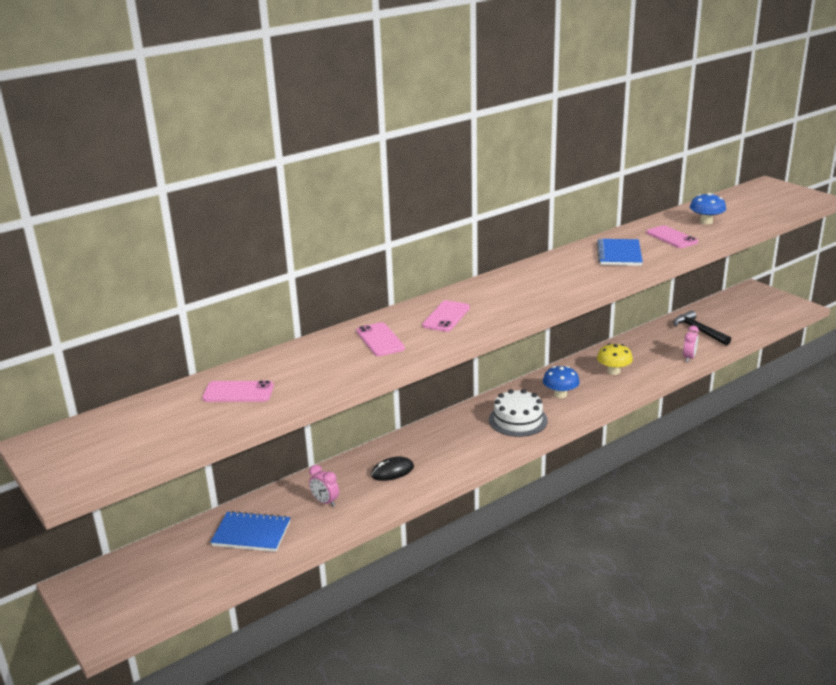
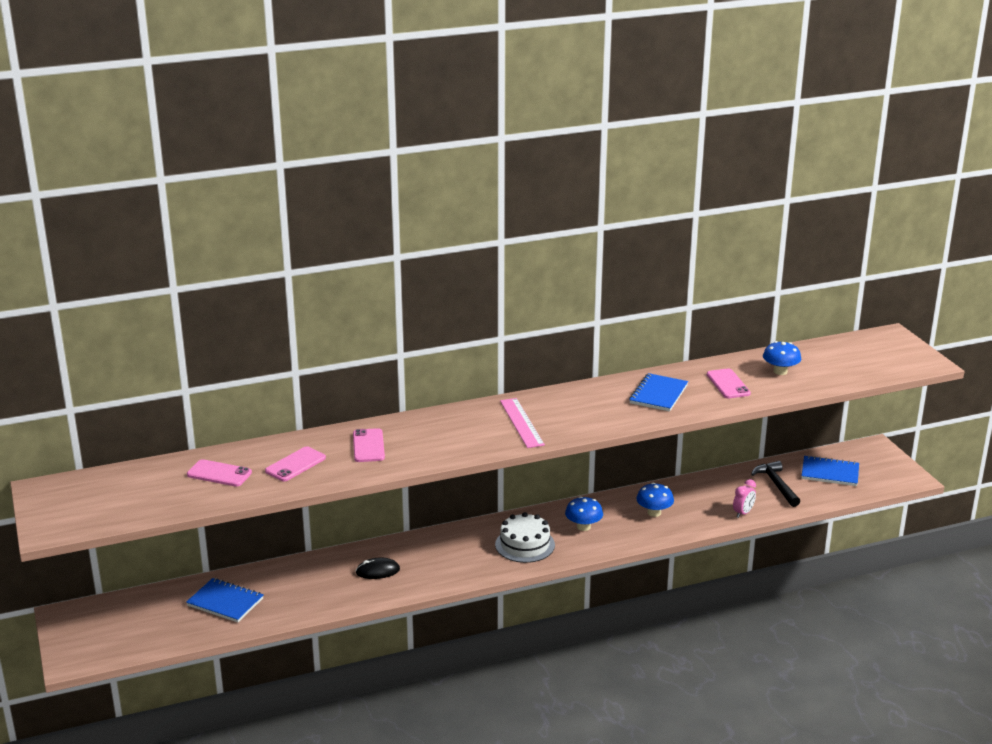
camera: 15 degrees right, 0 degrees up
(325, 502) = (302, 587): pink clock -> none
(446, 317) = (443, 433): pink phone -> pink phone (295, 464)
(514, 296) = (521, 422): none -> pink ruler
(613, 371) = (654, 512): yellow mushroom -> blue mushroom
(734, 314) = (830, 473): none -> blue notebook

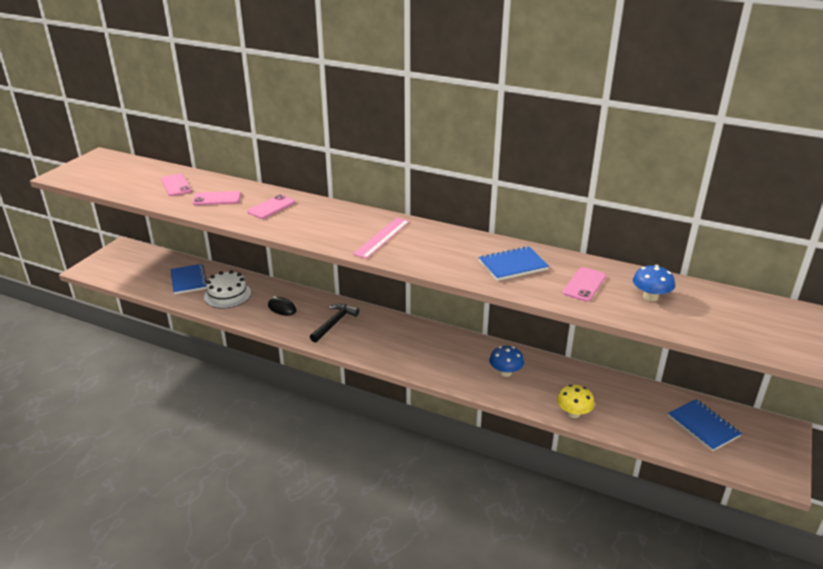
camera: 45 degrees right, 5 degrees up
(525, 545) = (385, 342): white cake -> white cake (227, 295)
(583, 527) = (441, 353): blue mushroom -> none
(743, 513) = (573, 413): pink clock -> yellow mushroom
(776, 485) = (637, 408): black hammer -> black hammer (334, 323)

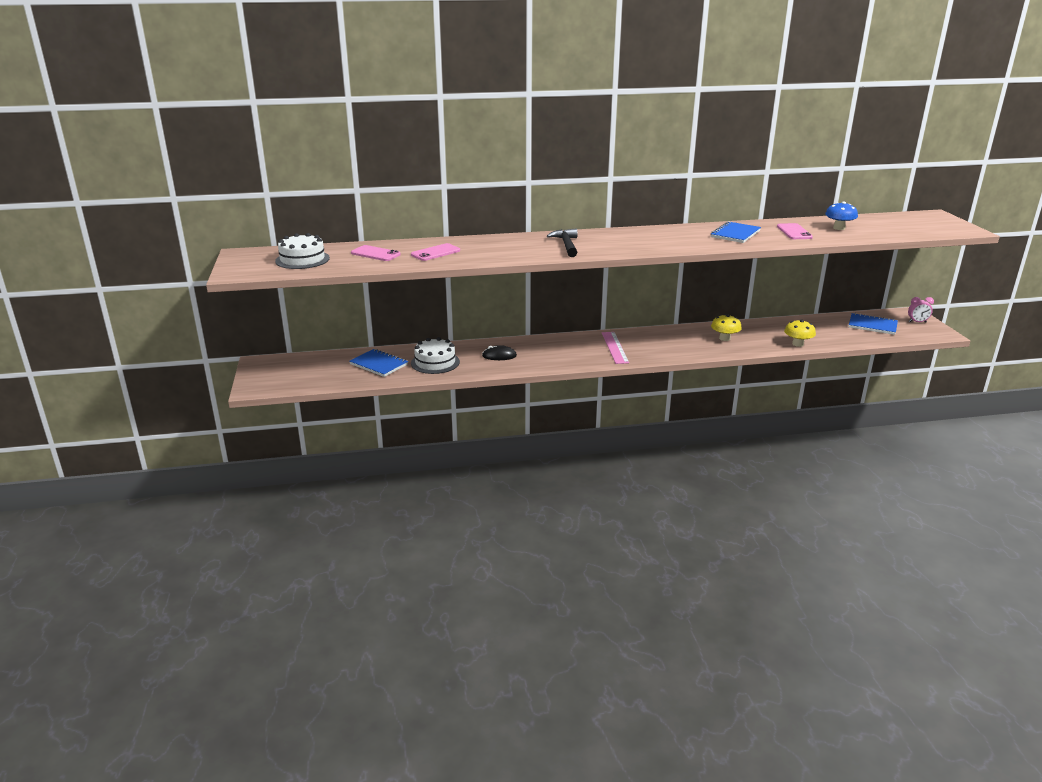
camera: 35 degrees left, 5 degrees down
(122, 175) = (302, 259): none -> white cake
(271, 207) = (495, 247): pink phone -> none
(334, 323) = (559, 351): black hammer -> black hammer (566, 245)
(382, 237) = (620, 242): pink ruler -> pink ruler (615, 347)
(505, 372) = (724, 338): blue mushroom -> yellow mushroom
(773, 446) = (917, 322): none -> pink clock

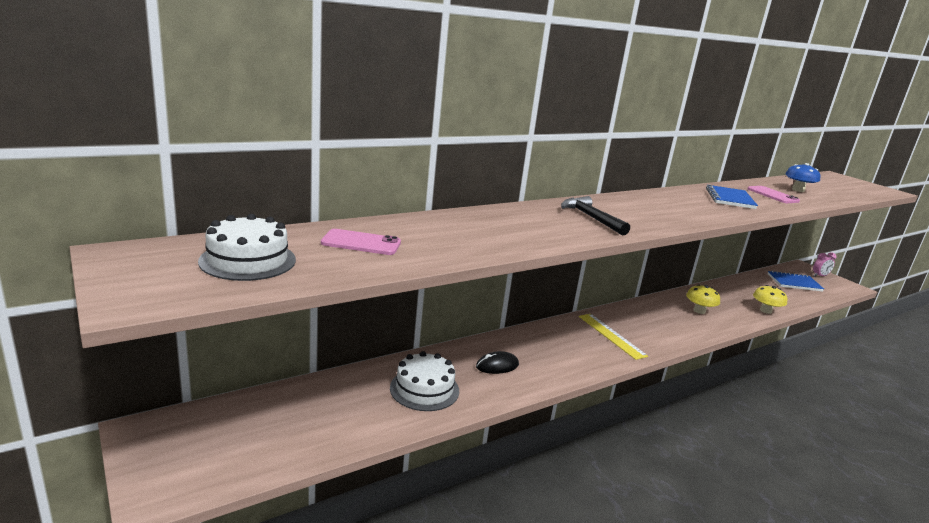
camera: 25 degrees left, 5 degrees down
(379, 364) = (347, 405): blue notebook -> none
(435, 253) = (447, 237): pink phone -> none
(615, 347) = (611, 335): pink ruler -> yellow ruler

